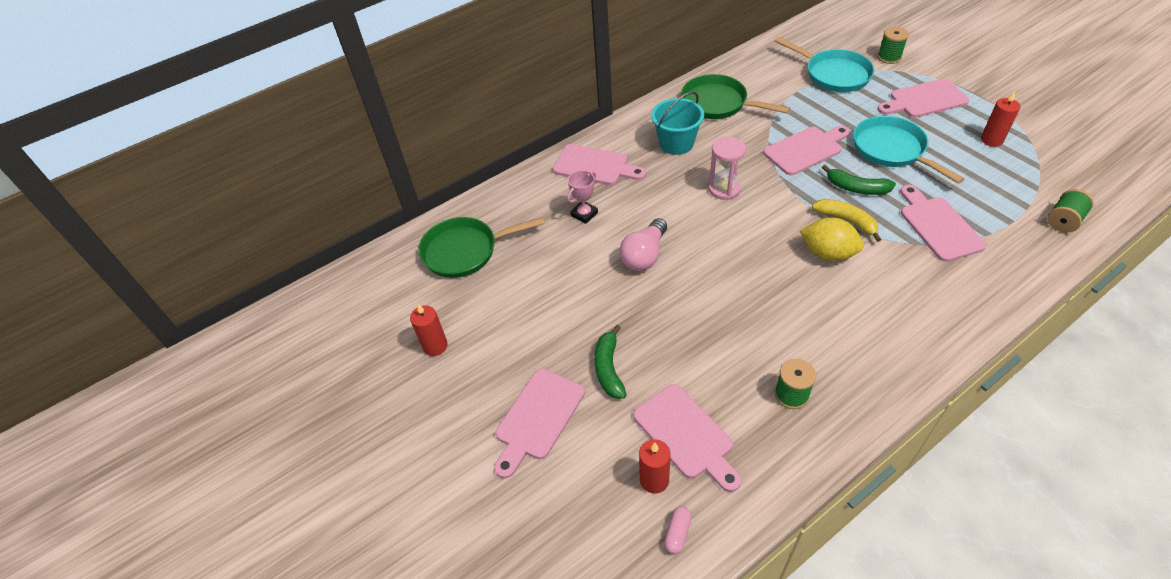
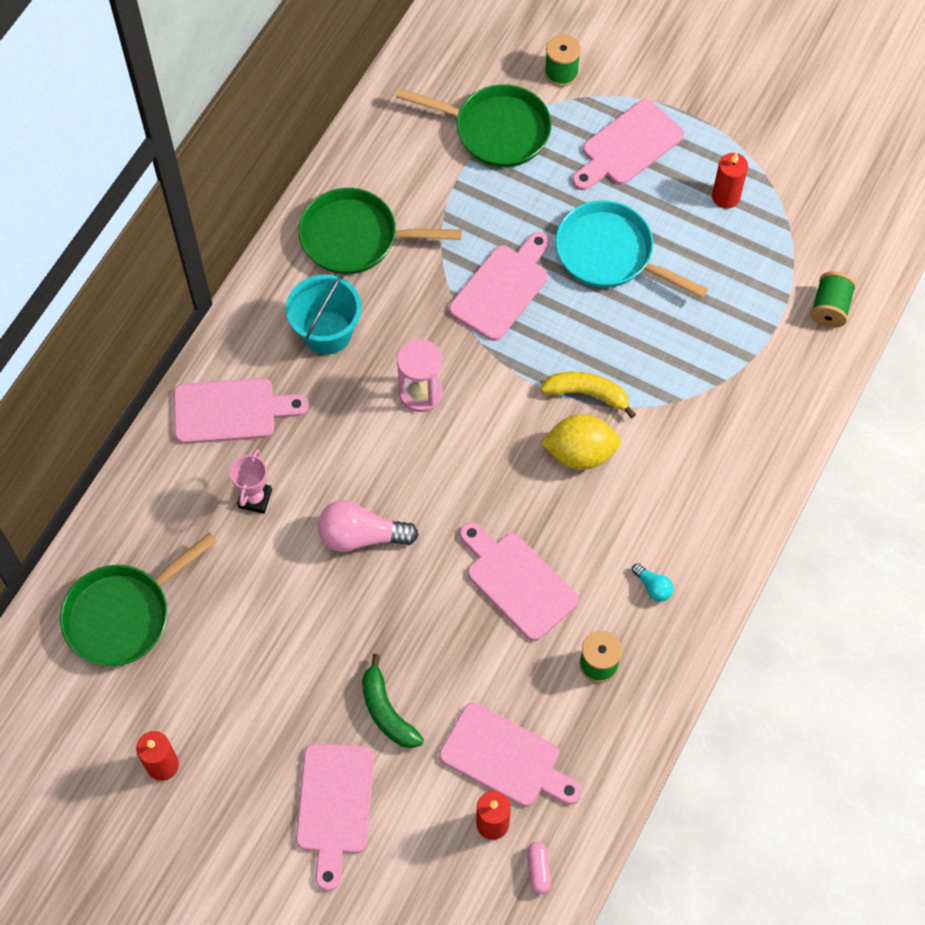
camera: 30 degrees left, 15 degrees up
(644, 255) = (361, 536): pink light bulb -> pink light bulb turned 90 degrees clockwise
(833, 74) = (496, 130): turquoise pan -> green pan
(856, 188) = (584, 335): green banana -> none
(857, 356) = (653, 587): none -> turquoise light bulb
(938, 226) = (694, 365): pink cutting board -> pink cutting board (517, 582)

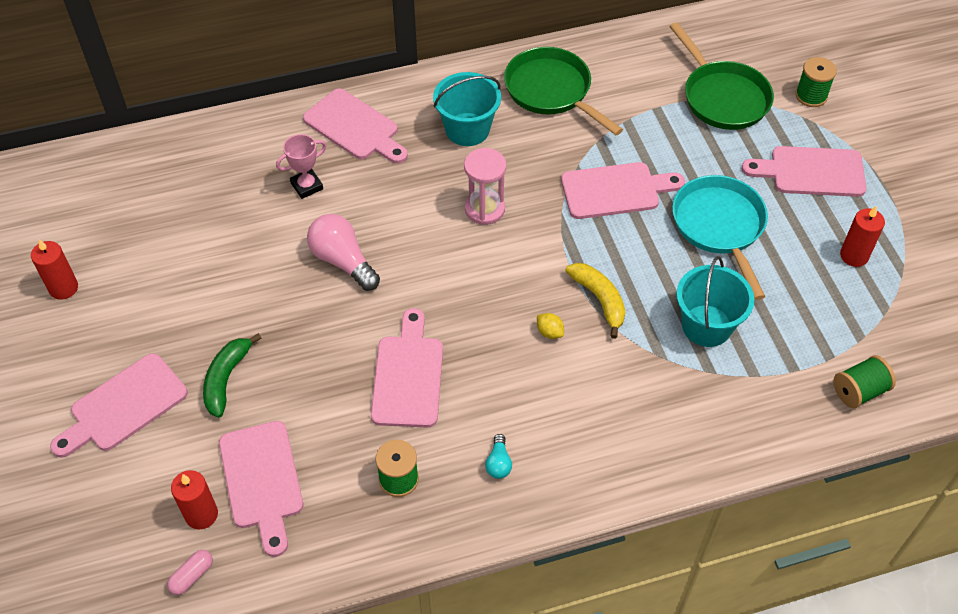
camera: 45 degrees right, 10 degrees down
(123, 615) = (152, 186): green pan -> none
(580, 453) = (549, 332): yellow lemon -> yellow lemon, size x0.45
(682, 347) = (706, 326): none -> turquoise bucket

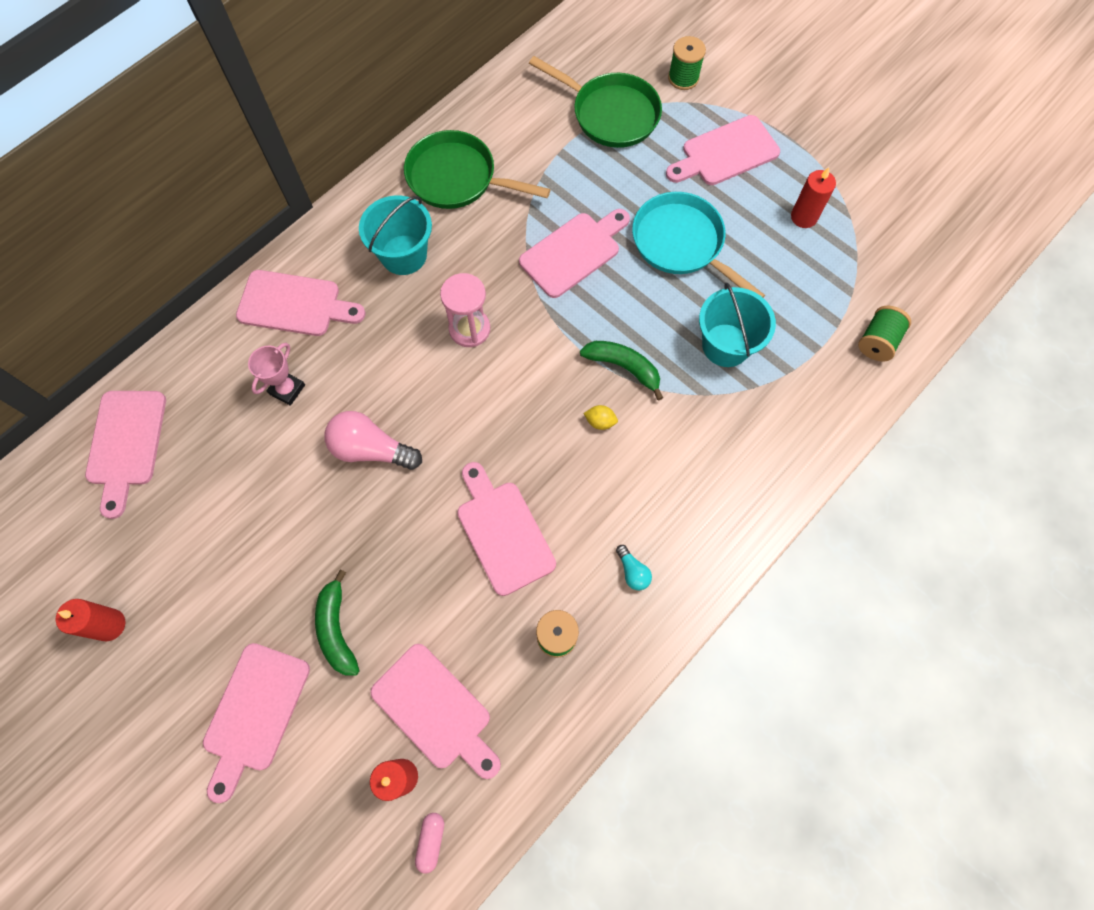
camera: 30 degrees left, 15 degrees up
(161, 168) = (126, 444): none -> pink cutting board
(599, 300) = (623, 367): yellow banana -> green banana

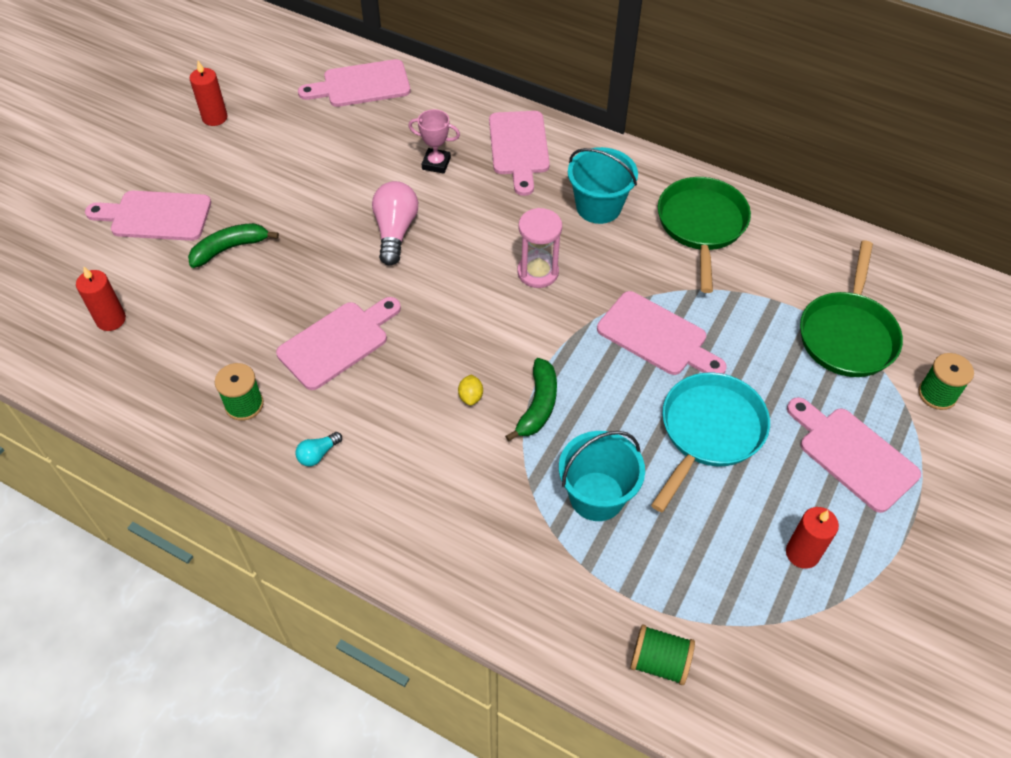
camera: 75 degrees right, 15 degrees down
(431, 841) = (59, 352): pink capsule -> none
(436, 710) = (168, 330): pink cutting board -> none

